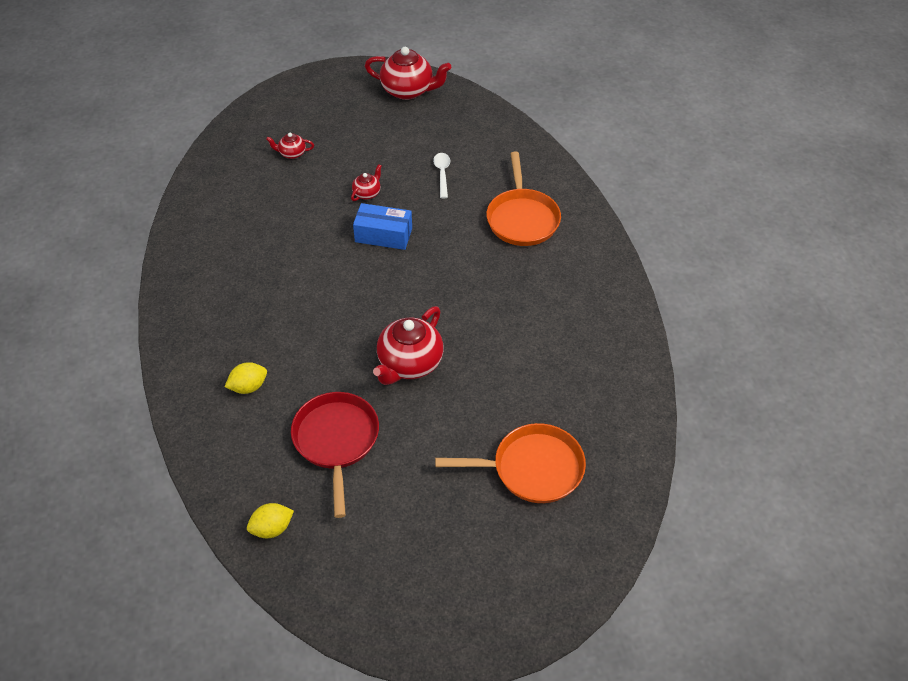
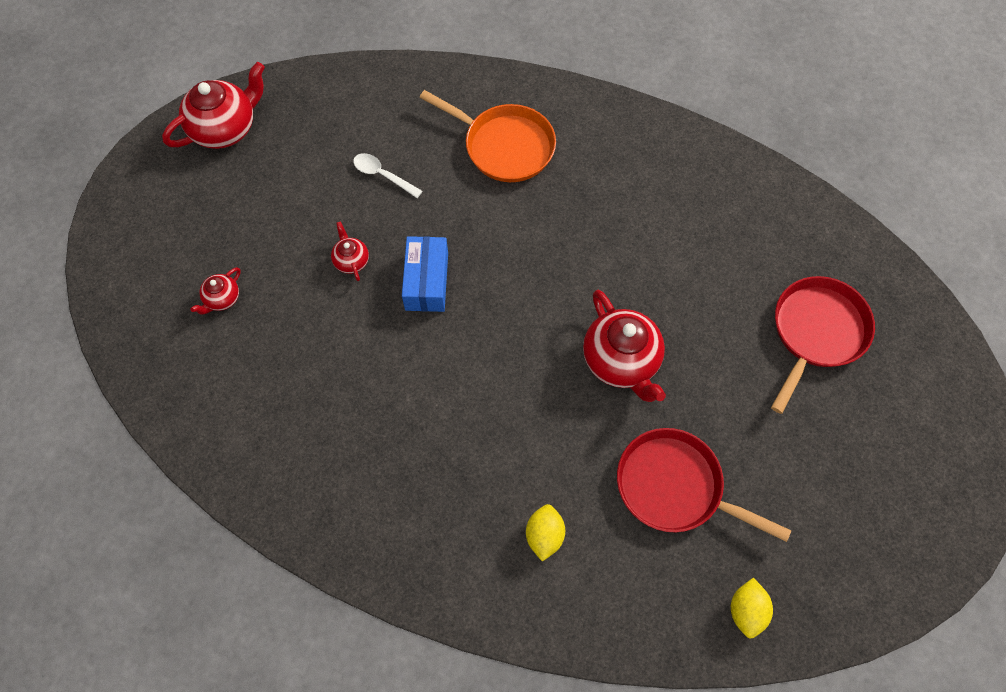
camera: 55 degrees left, 15 degrees up
(383, 235) = (426, 281): blue box -> blue box turned 45 degrees counterclockwise
(532, 468) = (816, 333): orange pan -> red pan

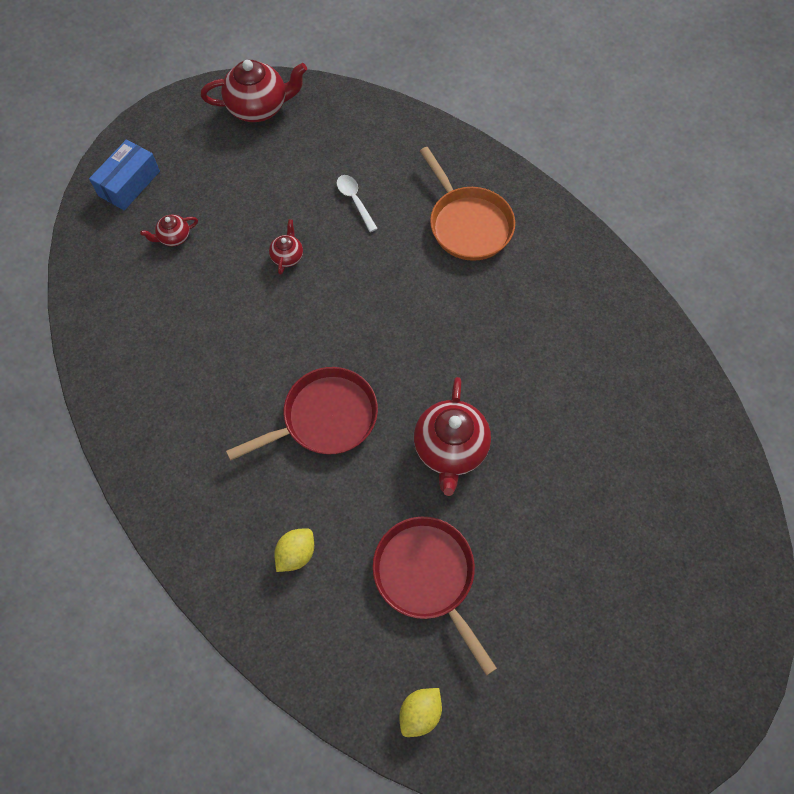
camera: 30 degrees right, 0 degrees up
(426, 281) = (335, 302): blue box -> blue box (129, 183)
(816, 333) = (637, 516): red pan -> red pan (324, 418)

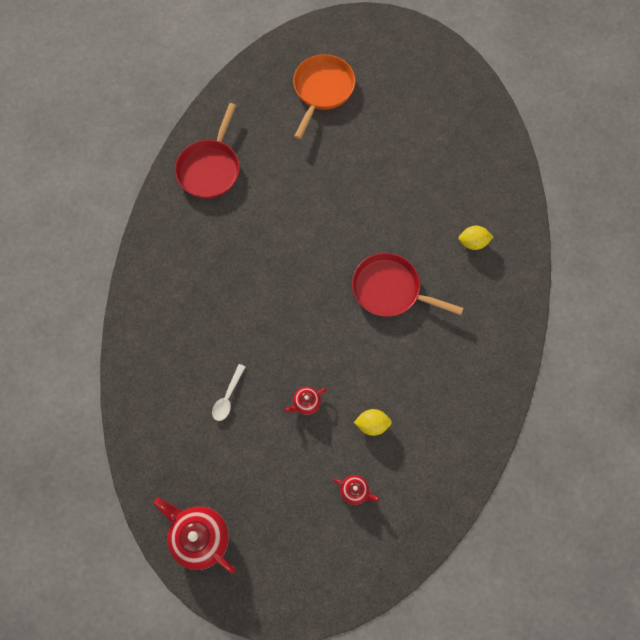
camera: 130 degrees left, 5 degrees up
(129, 183) = (341, 567): blue box -> none
(420, 712) = (487, 133): yellow lemon -> yellow lemon (372, 424)
(427, 576) = (425, 174): red pan -> red pan (210, 168)
(450, 449) = (349, 213): red teapot -> none
(468, 224) = (189, 313): orange pan -> orange pan (322, 90)

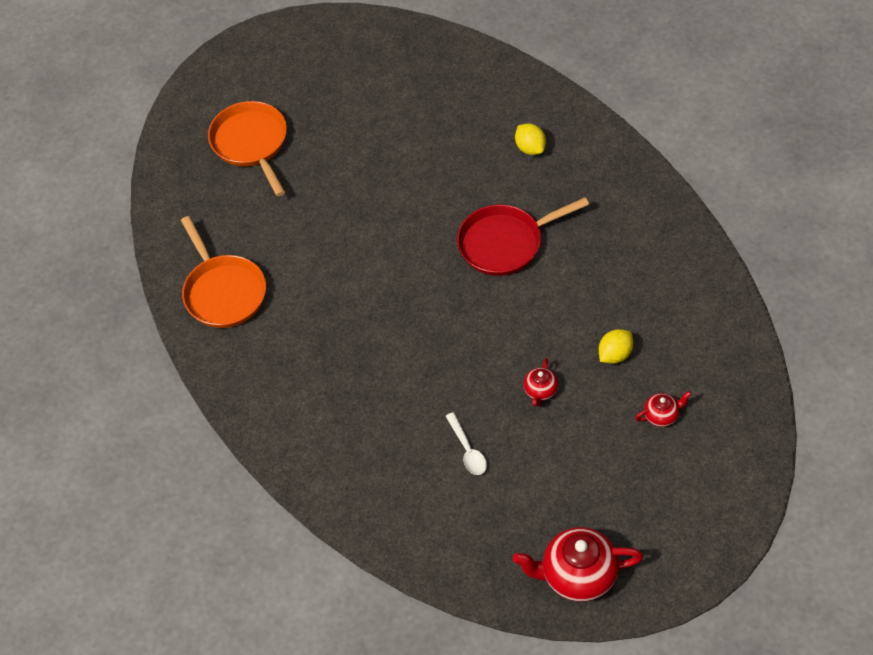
camera: 40 degrees left, 15 degrees down
(210, 168) = (223, 292): red pan -> orange pan
(473, 242) = (530, 148): yellow lemon -> yellow lemon turned 75 degrees counterclockwise

